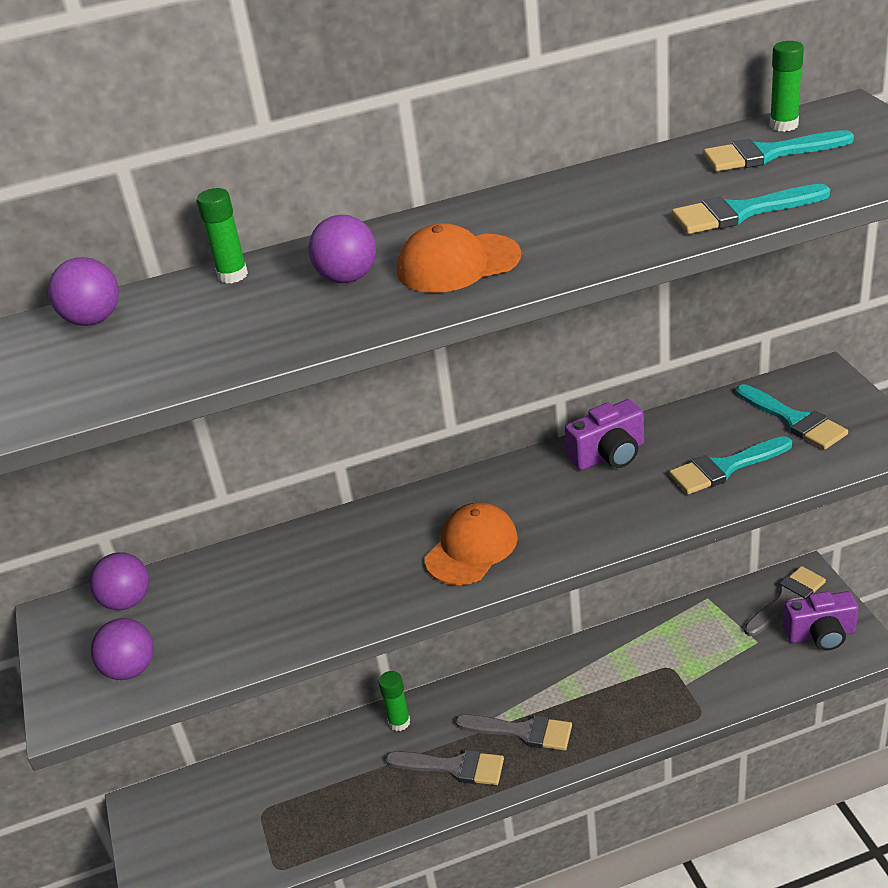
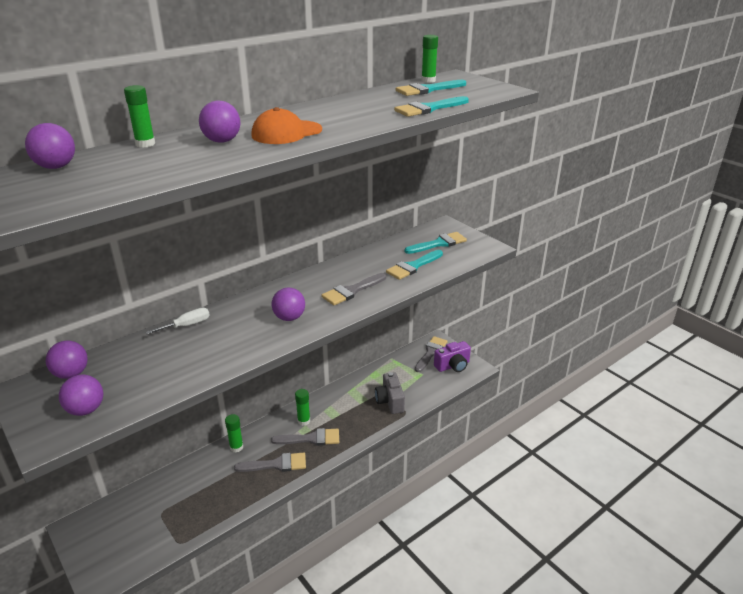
camera: 25 degrees left, 5 degrees down
(309, 538) = (187, 325): none -> white screwdriver
(471, 548) = (289, 318): orange cap -> purple ball
(519, 695) = (304, 421): none -> green glue stick
(594, 507) = (351, 291): none -> grey brush
(609, 455) = (350, 267): purple camera -> none
(679, 686) = (390, 401): none -> grey camera
(794, 420) = (439, 243): turquoise brush -> turquoise brush turned 60 degrees counterclockwise

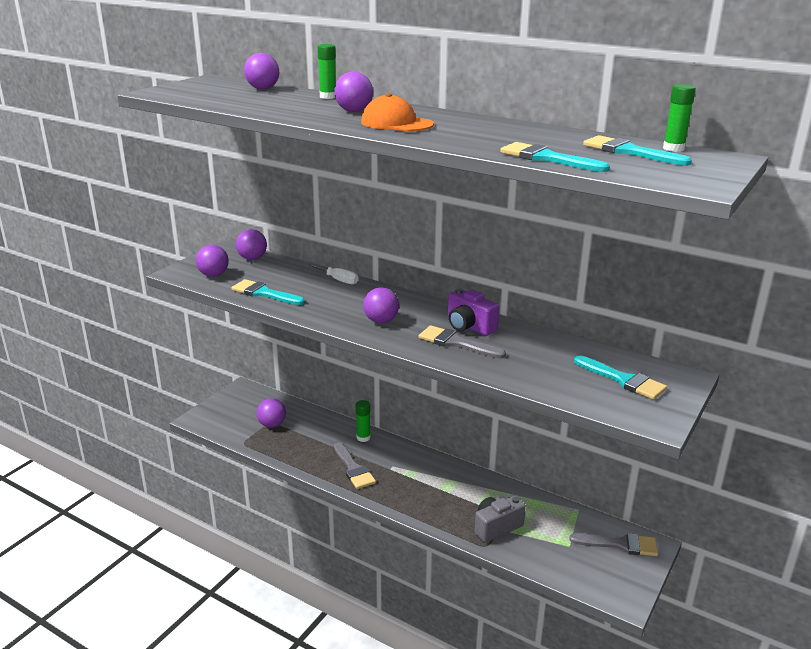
camera: 70 degrees right, 5 degrees down
(165, 512) = (272, 424): none -> purple ball
(304, 421) = (423, 469): green glue stick -> none
(311, 439) = (400, 482): grey brush -> none
(413, 266) = (544, 371): turquoise brush -> turquoise brush (264, 293)
(453, 366) = (609, 573): purple camera -> purple camera (469, 326)

